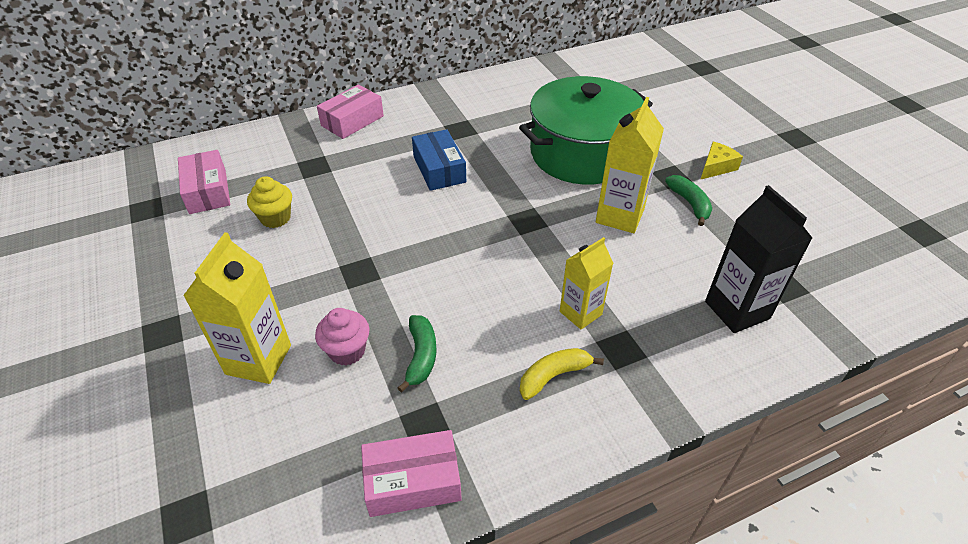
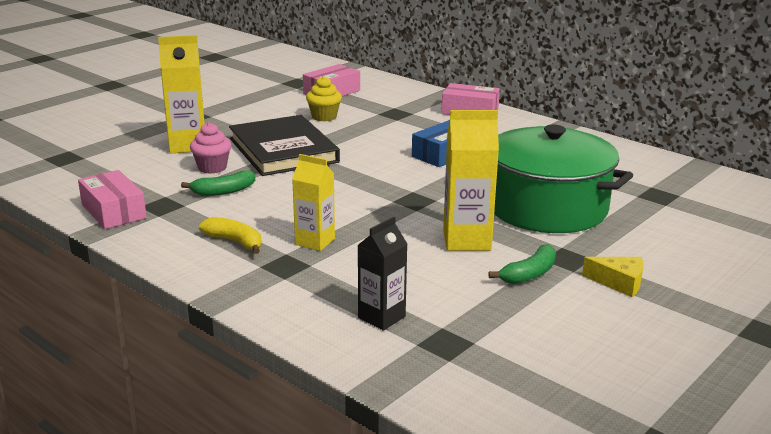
camera: 65 degrees right, 20 degrees down
(343, 276) = (283, 150): none -> black book
(737, 310) = (381, 317): black carton -> black carton, size x0.67

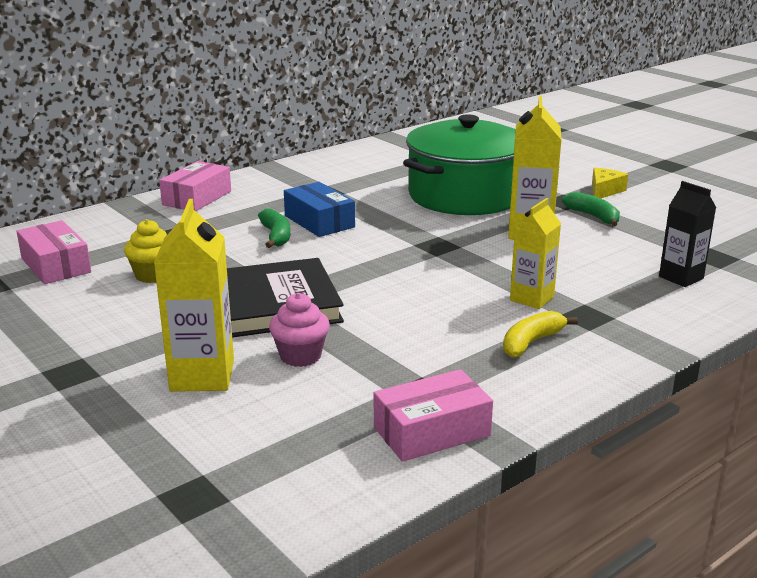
camera: 80 degrees left, 0 degrees up
(223, 191) = (384, 348): green banana -> green banana (276, 236)

